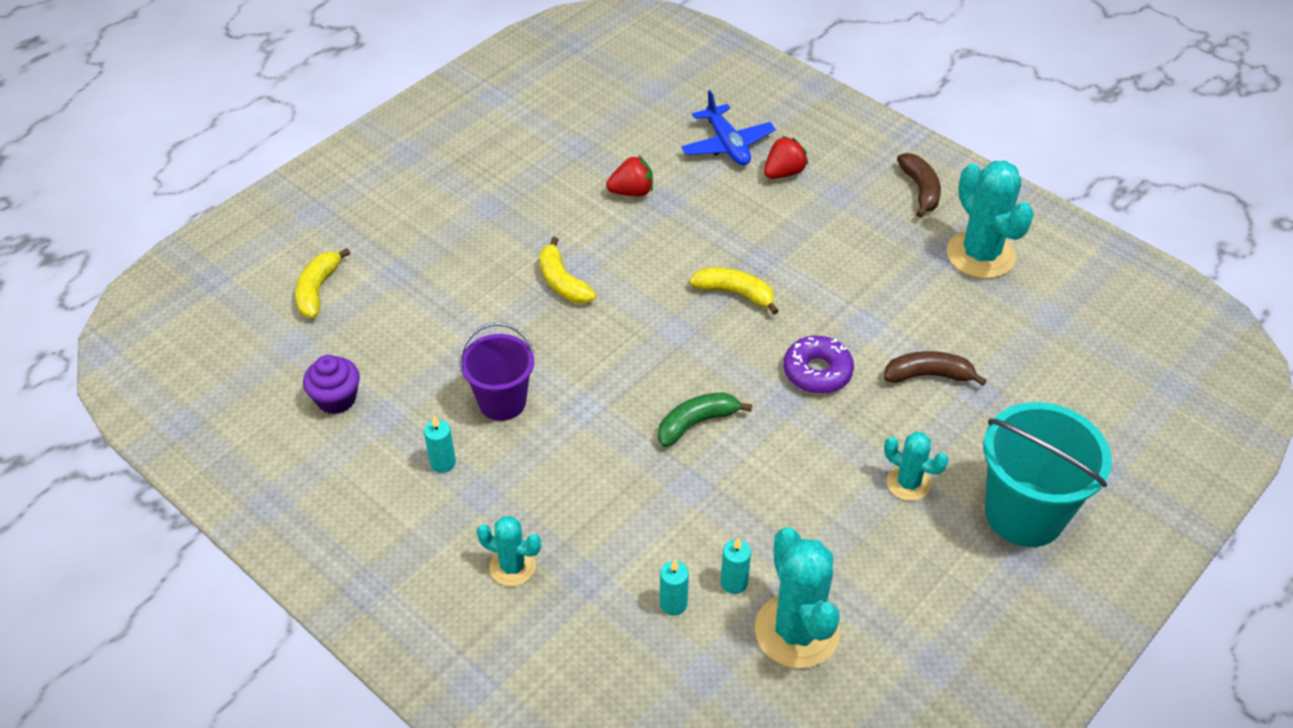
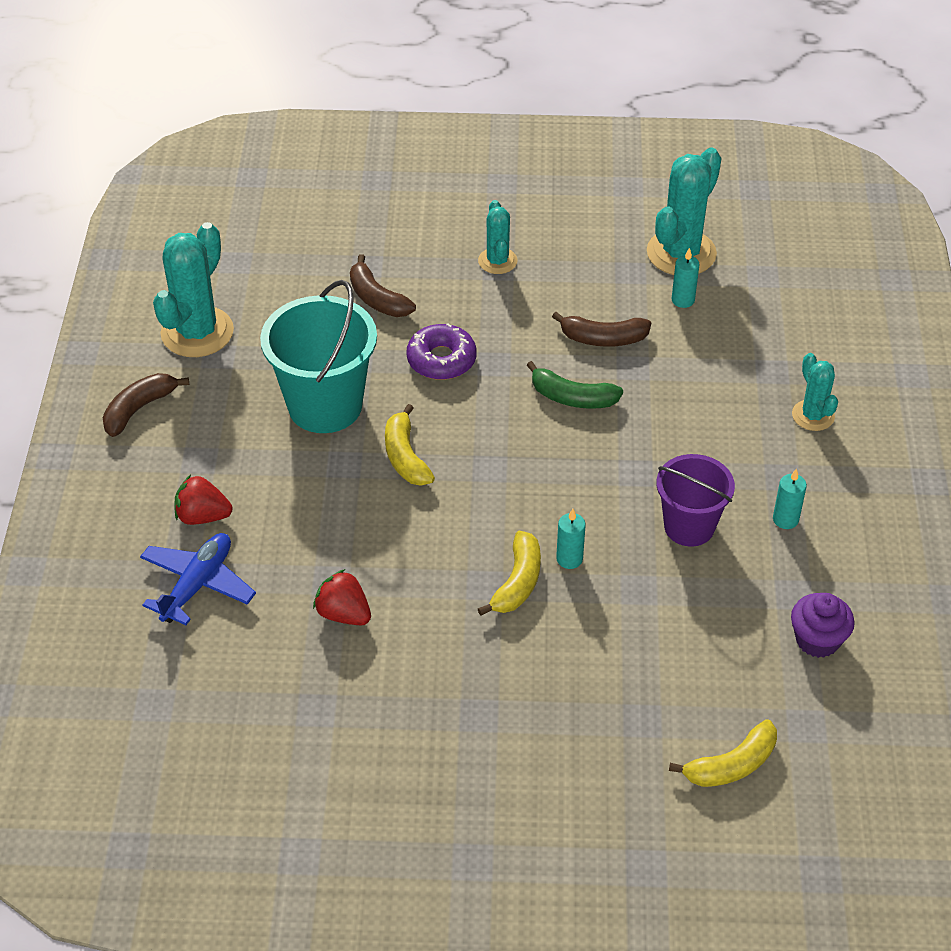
camera: 130 degrees left, 0 degrees up
(673, 604) = (735, 318): turquoise candle -> turquoise candle (569, 559)
(741, 489) = (603, 339): none -> brown banana
(1024, 514) = (460, 198): turquoise bucket -> turquoise bucket (325, 405)

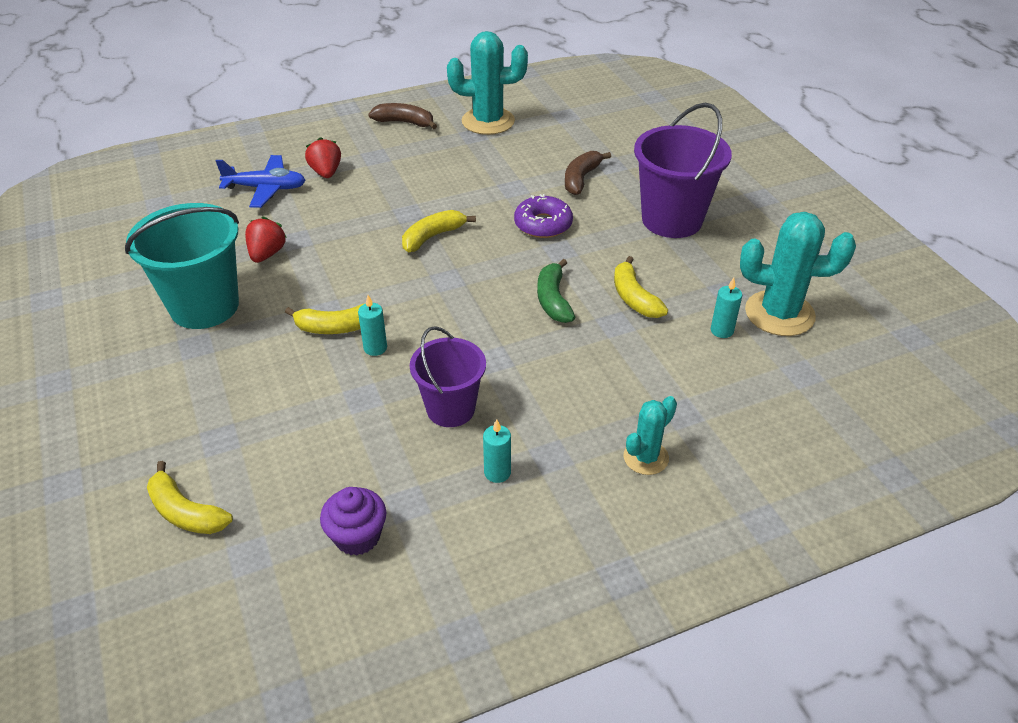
camera: 65 degrees right, 5 degrees down
(325, 405) = (458, 188): turquoise bucket -> turquoise bucket (204, 306)
(497, 261) = (672, 220): turquoise cactus -> purple bucket
(603, 339) = (634, 298): brown banana -> yellow banana

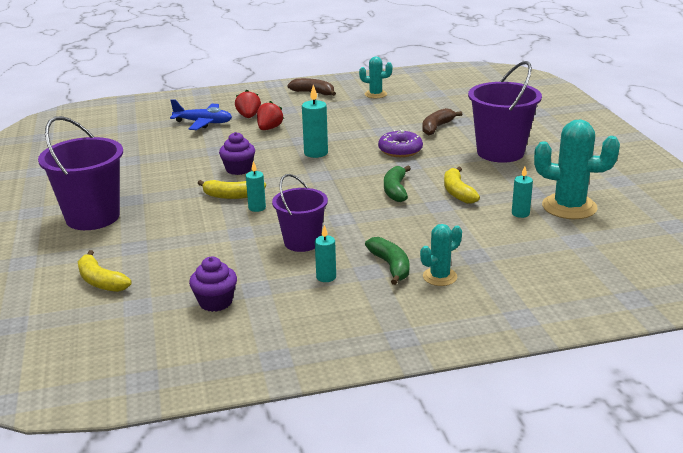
camera: 10 degrees right, 15 degrees down
(147, 385) = (92, 217): none -> purple bucket
(204, 306) = (143, 180): turquoise bucket -> none
(267, 254) = (194, 156): red strawberry -> red strawberry (269, 128)
(334, 275) = (238, 169): none -> purple cupcake
(432, 237) = (316, 153): yellow banana -> turquoise candle
(488, 121) = (375, 94): turquoise cactus -> turquoise cactus, size x0.56
(578, 443) = (391, 266): none -> green banana

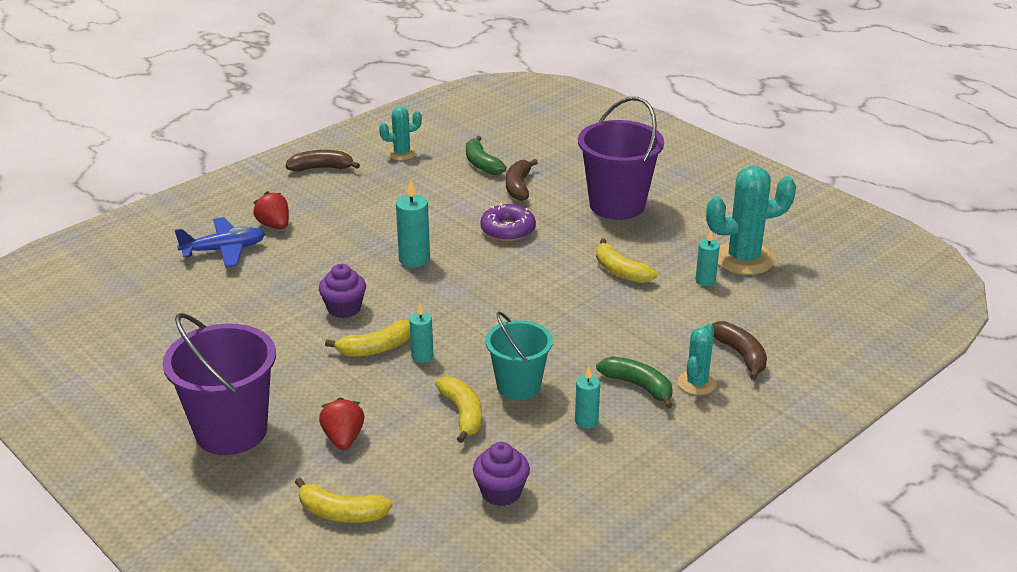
camera: 30 degrees left, 5 degrees up
(244, 248) = (463, 414): none -> yellow banana
(269, 128) = (320, 237): red strawberry -> red strawberry (343, 438)
(302, 242) = (518, 386): purple bucket -> turquoise bucket
(395, 190) = (553, 287): green banana -> green banana (481, 164)
(497, 268) = (741, 355): none -> brown banana

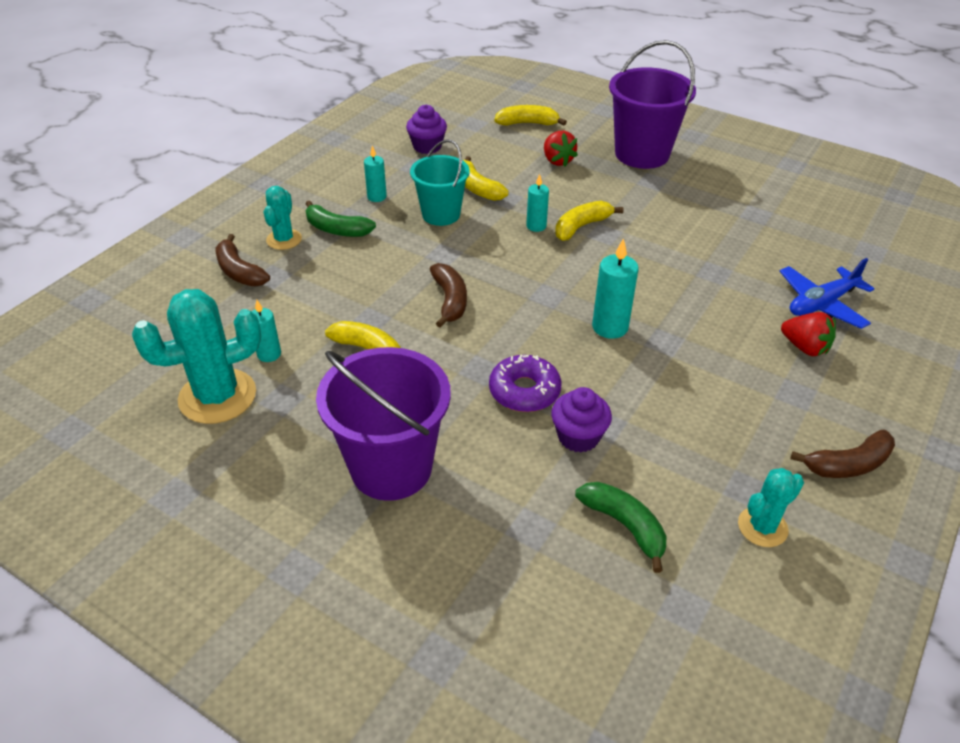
camera: 165 degrees right, 10 degrees up
(344, 308) = (639, 259): purple cupcake -> purple cupcake (578, 437)
(518, 187) = (545, 480): brown banana -> brown banana (450, 300)

